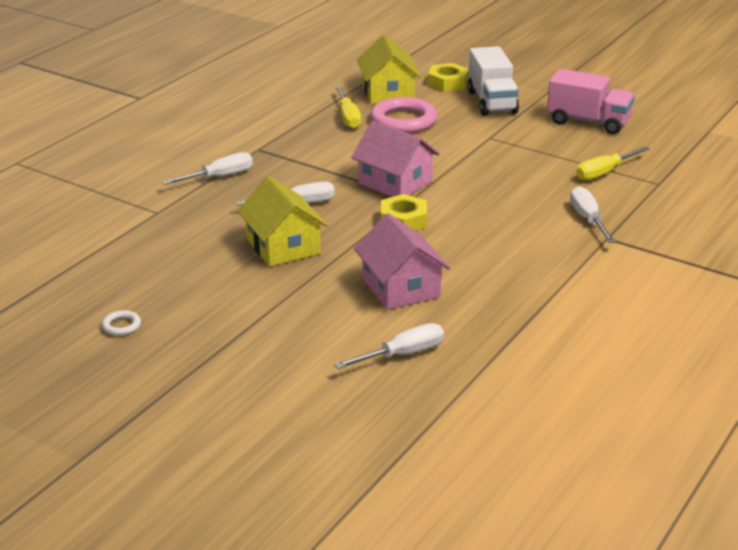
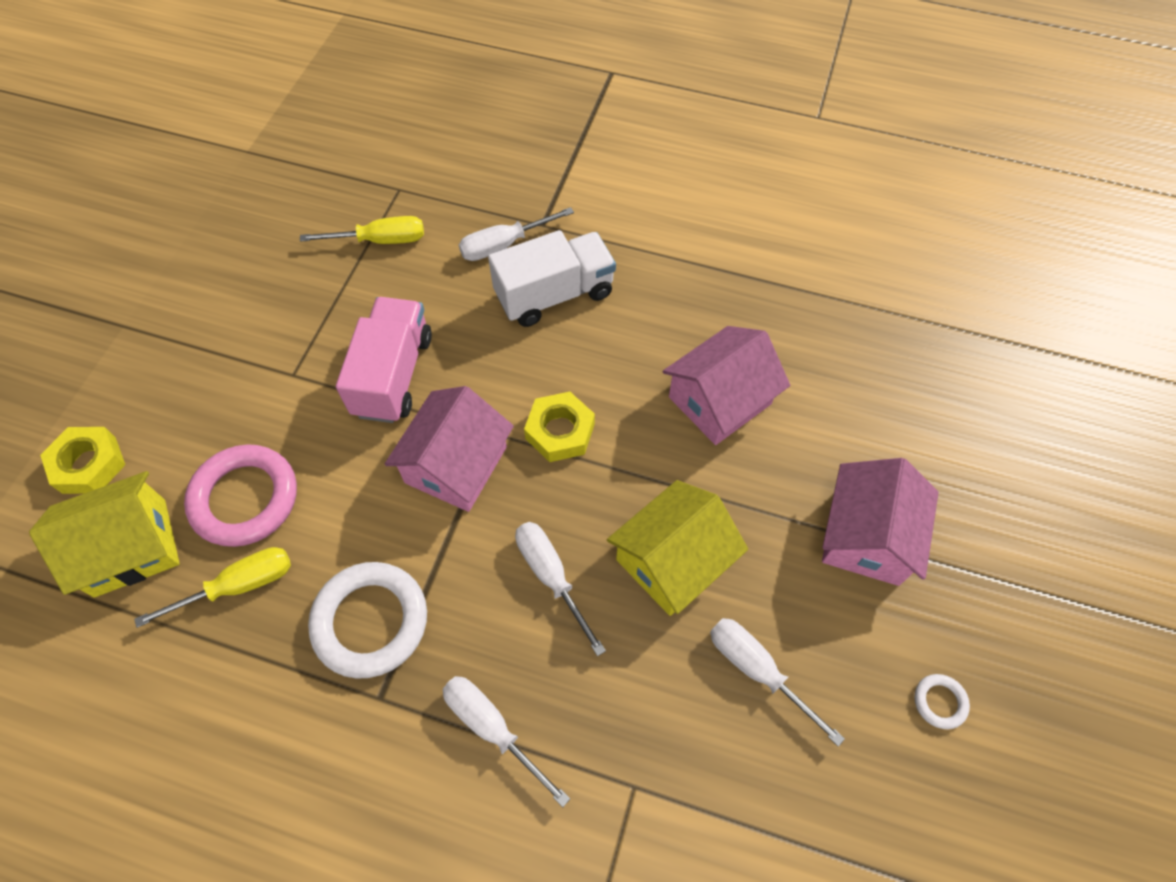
camera: 105 degrees left, 30 degrees up
(253, 326) = (867, 536): none -> pink house
(304, 150) = (370, 621): none -> white ring
(403, 354) = (847, 371): white screwdriver -> white screwdriver (757, 670)
(492, 102) = (166, 391): white truck -> white truck (554, 294)
(588, 122) = (229, 269): pink truck -> pink truck (393, 375)
(604, 173) = (381, 240): yellow screwdriver -> yellow screwdriver turned 45 degrees counterclockwise

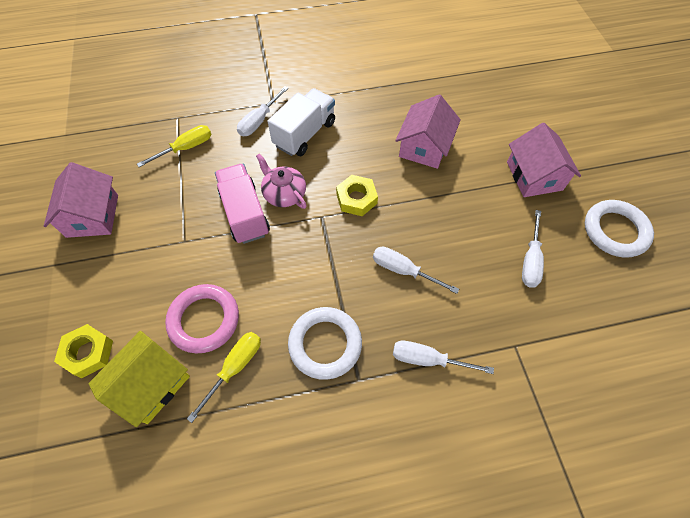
camera: 30 degrees left, 0 degrees up
(456, 465) = (313, 242): pink house -> pink house (92, 216)
(464, 372) = (284, 193): none -> pink teapot
(672, 560) = (456, 231): yellow house -> none
(757, 670) = (530, 260): white screwdriver -> white screwdriver turned 90 degrees counterclockwise
(939, 702) = (615, 231): white ring -> white ring, size x2.28

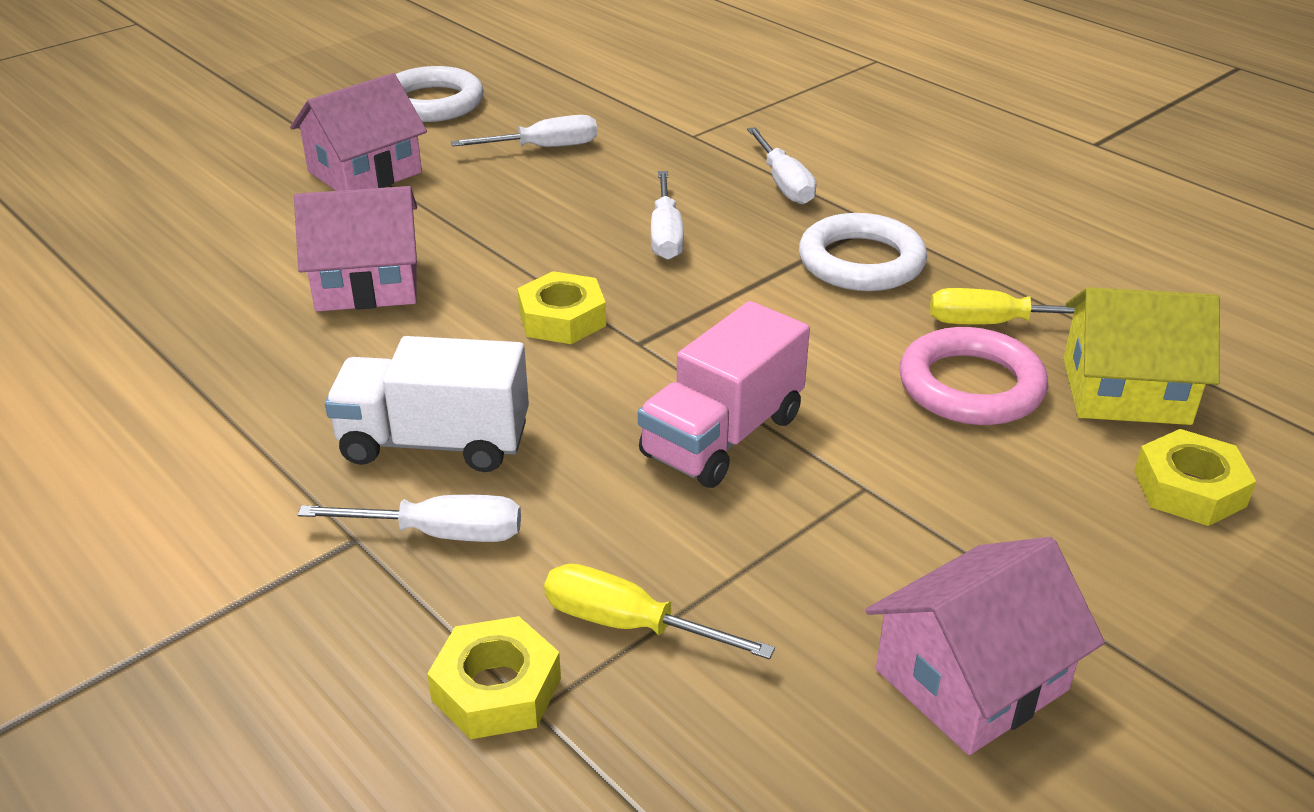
camera: 120 degrees left, 25 degrees down
(190, 113) = (496, 689): none -> yellow nut
(284, 193) = (626, 406): pink teapot -> none

